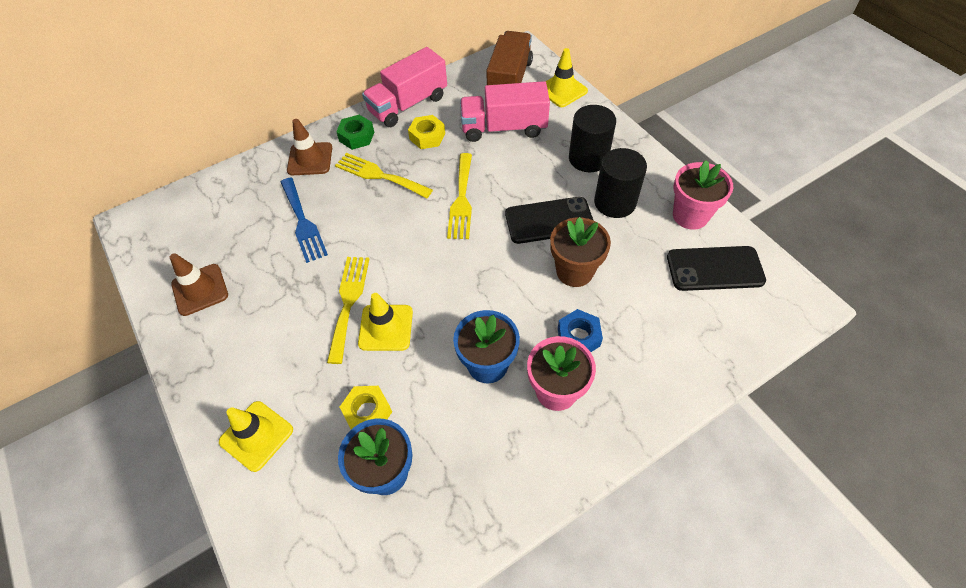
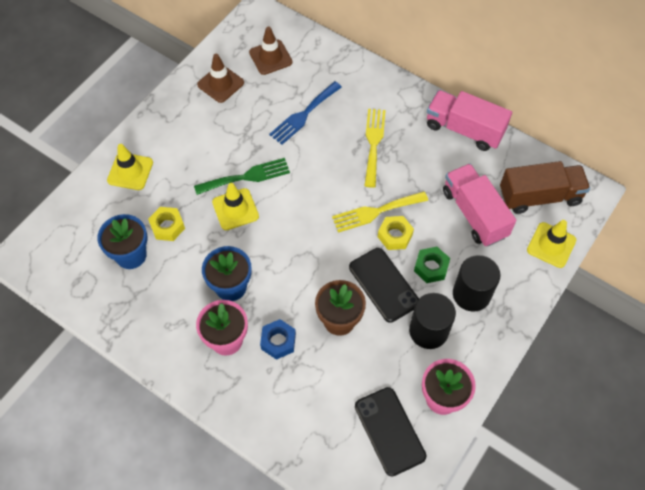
camera: 65 degrees right, 5 degrees up
(310, 159) = (367, 89): brown traffic cone -> brown traffic cone (270, 57)
(348, 302) = (247, 177): yellow fork -> green fork
(356, 137) = (407, 109): green nut -> green nut (431, 267)
(427, 136) = (433, 159): yellow nut -> yellow nut (395, 235)

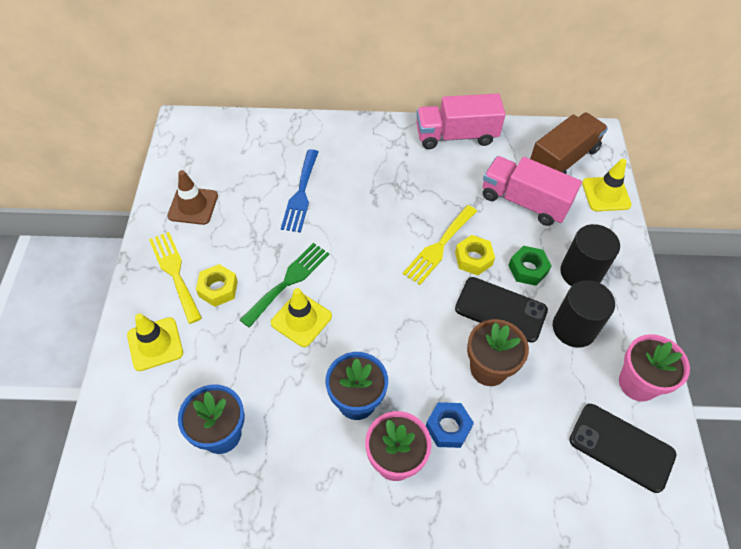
camera: 35 degrees left, 5 degrees down
(167, 226) = (241, 379): yellow nut -> yellow nut (218, 289)
(270, 57) = (227, 157): brown traffic cone -> none
(373, 143) = (387, 187): yellow fork -> yellow fork (175, 272)

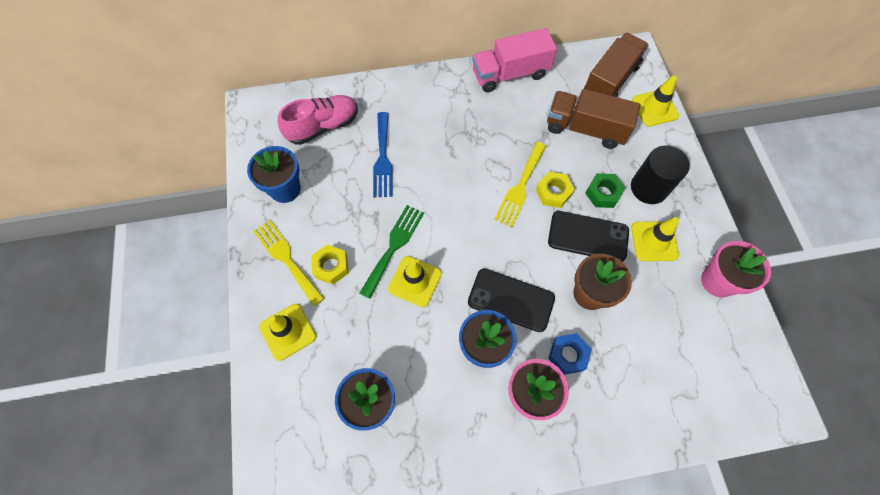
camera: 10 degrees left, 10 degrees up
(193, 206) = (285, 189): brown traffic cone -> blue flower pot
(248, 154) = (323, 126): none -> pink shoe
(524, 202) = (585, 129): pink truck -> brown truck
(574, 328) = (654, 241): black cylinder -> yellow traffic cone
(621, 447) = (716, 341): black phone -> black phone (511, 300)

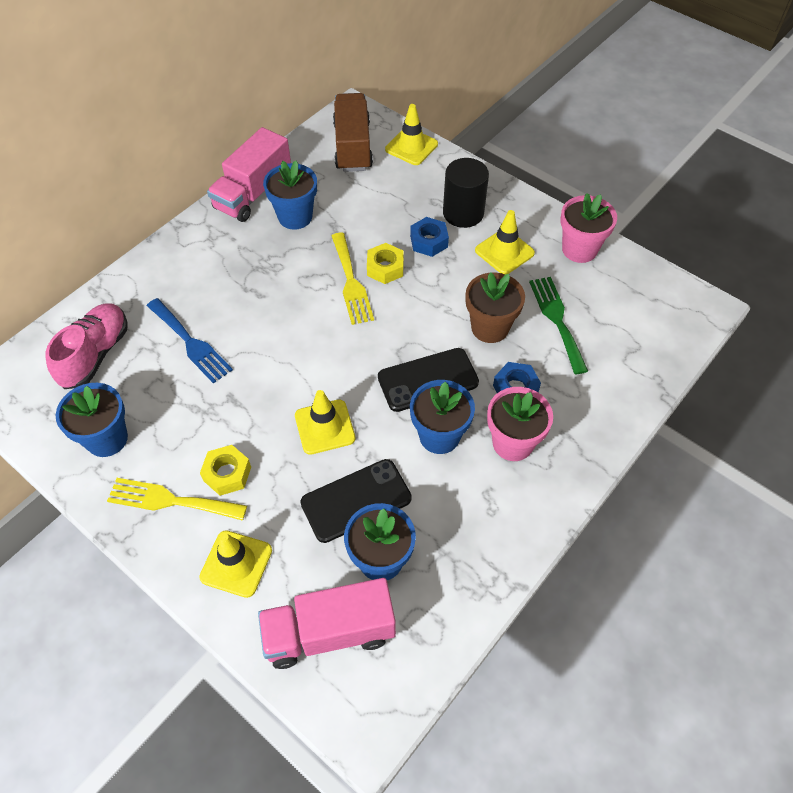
camera: 40 degrees left, 10 degrees down
(301, 425) = (329, 632): none -> pink truck
(394, 246) = (275, 412): green fork -> green fork (557, 320)
(523, 111) = (295, 217): none -> blue flower pot
(585, 129) = (366, 199): brown truck -> none
(588, 236) = (447, 284): black phone -> black phone (356, 501)
(603, 193) = (429, 241): green nut -> blue nut

